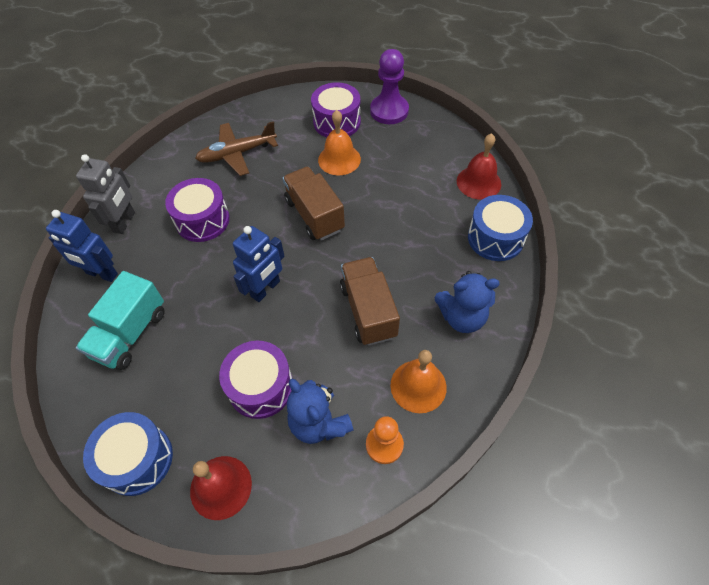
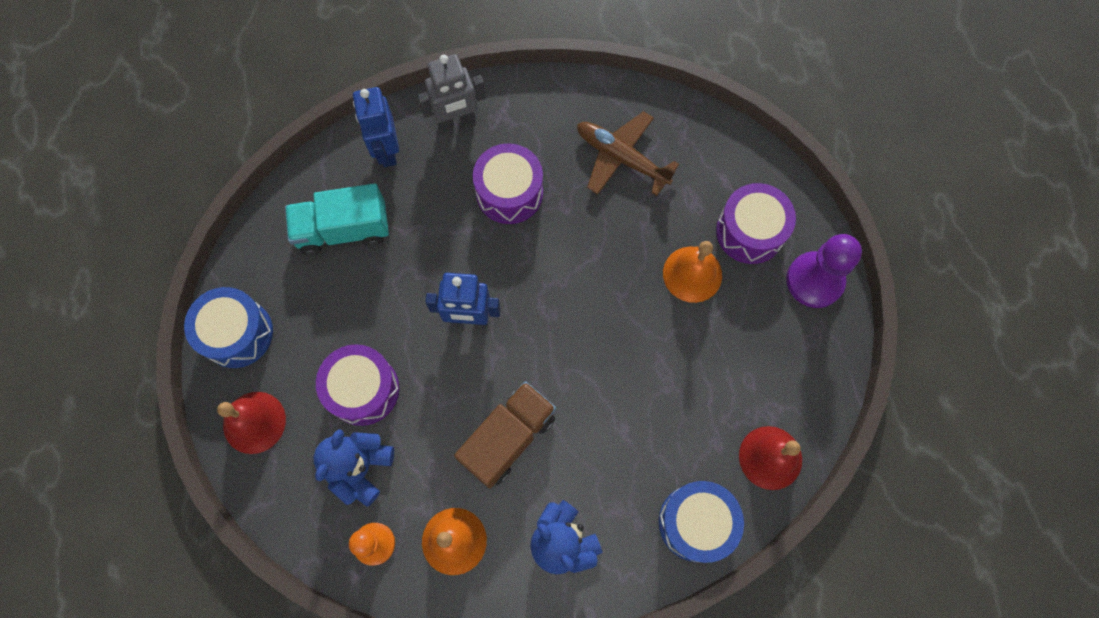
camera: 55 degrees right, 15 degrees up
(314, 215) = (593, 301): brown truck -> none

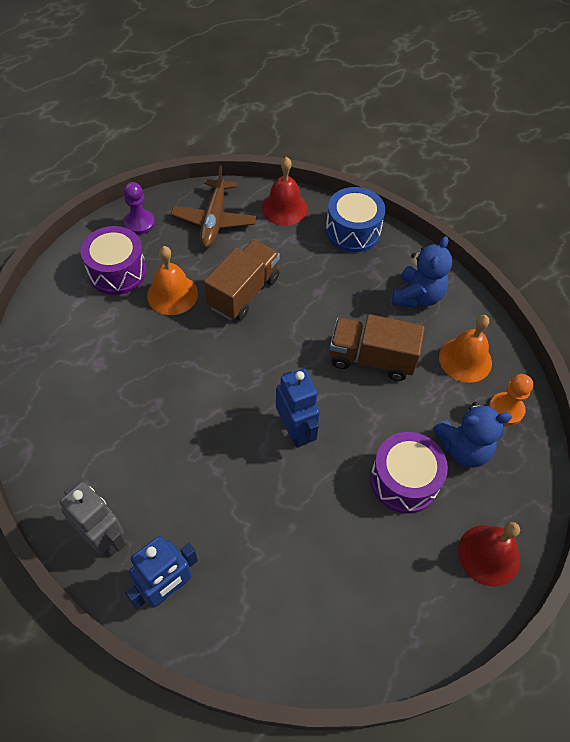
camera: 120 degrees left, 15 degrees down
(237, 333) = (427, 622): blue drum -> none
(343, 230) = (273, 582): turquoise truck -> none
(509, 192) = (162, 453): purple drum -> none
(621, 158) = (87, 380): brown plane -> brown plane (214, 220)
(661, 348) = (243, 292): none -> brown truck
(814, 280) = (139, 223): purple pawn -> purple pawn, size x0.66

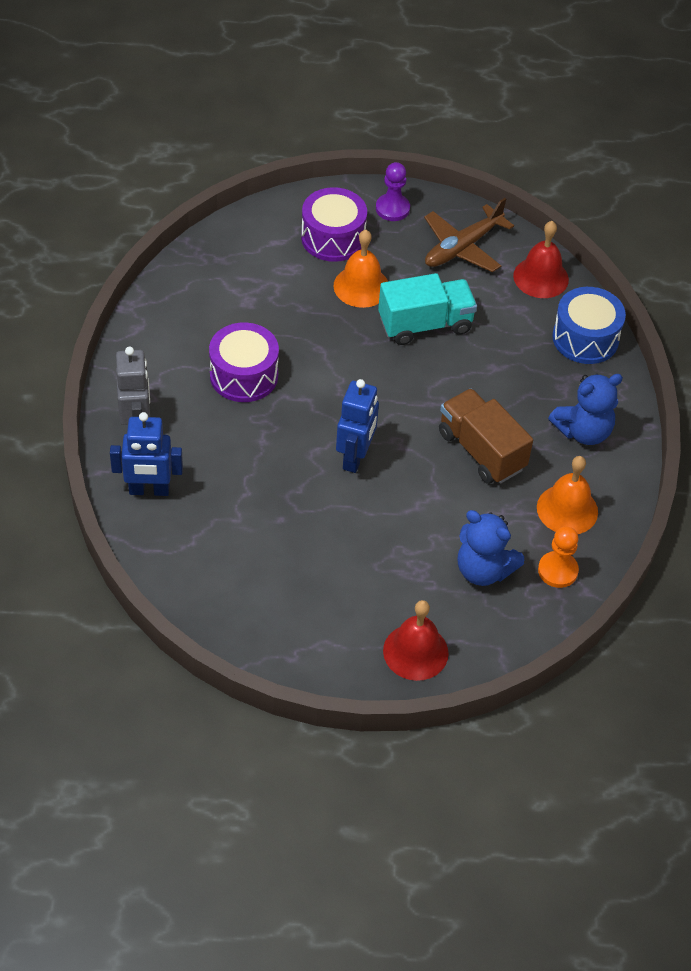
camera: 40 degrees right, 5 degrees down
(243, 292) = (425, 324): brown truck -> turquoise truck
(404, 480) = (405, 554): purple drum -> purple drum (244, 375)

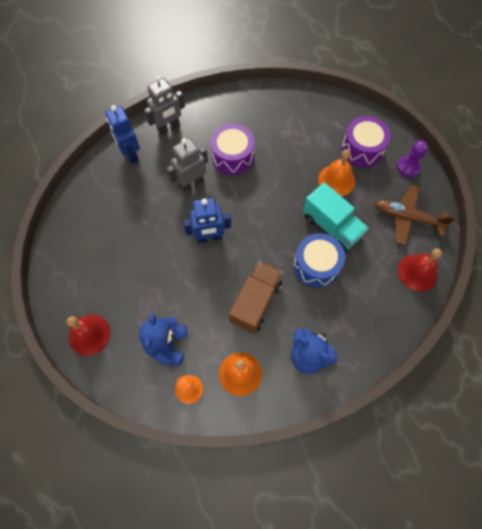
camera: 65 degrees right, 15 degrees up
(254, 440) = (191, 183): none -> grey robot
(585, 338) = (386, 322): blue drum -> blue drum (316, 265)

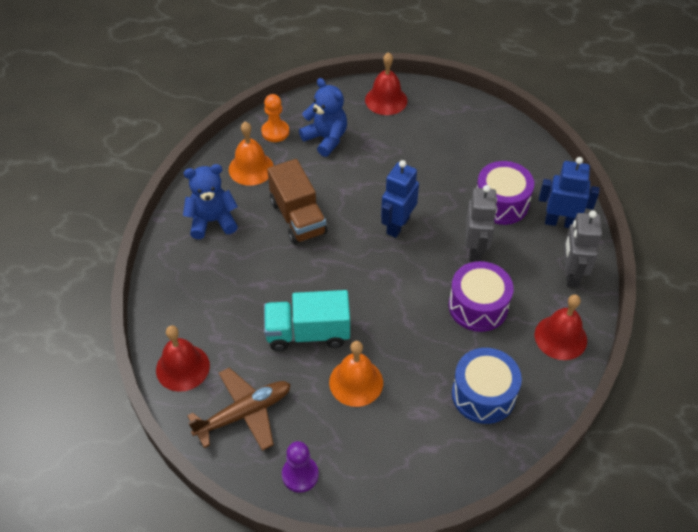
camera: 130 degrees right, 15 degrees down
(218, 109) = (560, 337): none -> red bell
(316, 265) = (282, 287): blue drum -> blue drum (483, 394)
(362, 149) = (371, 445): purple drum -> purple drum (501, 203)

